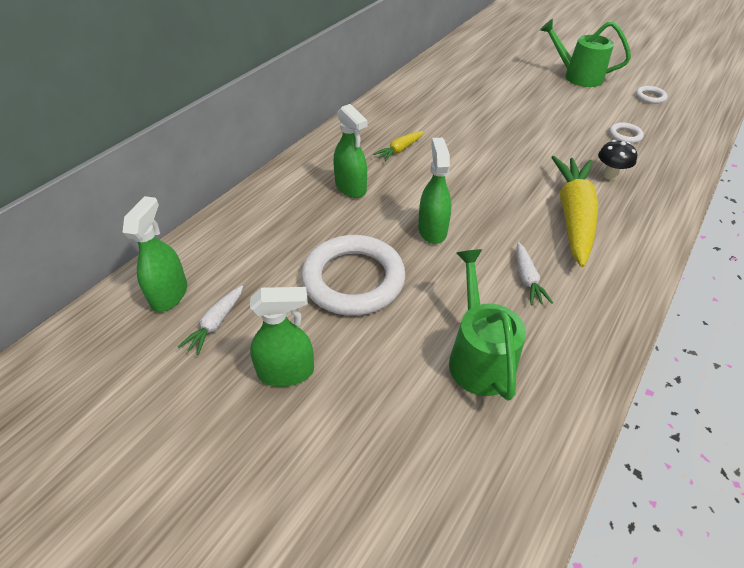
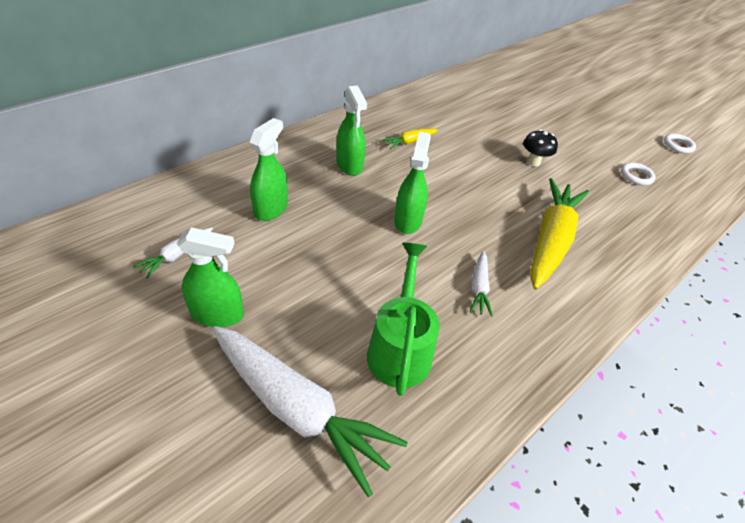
camera: 10 degrees right, 0 degrees up
(169, 294) = (149, 220): green spray bottle -> green spray bottle (271, 208)
(353, 279) = (315, 247): white ring -> none
(408, 442) = (298, 408): none -> white carrot
(577, 76) = (611, 111): green watering can -> none
(609, 175) = (604, 210): black mushroom -> black mushroom (533, 162)

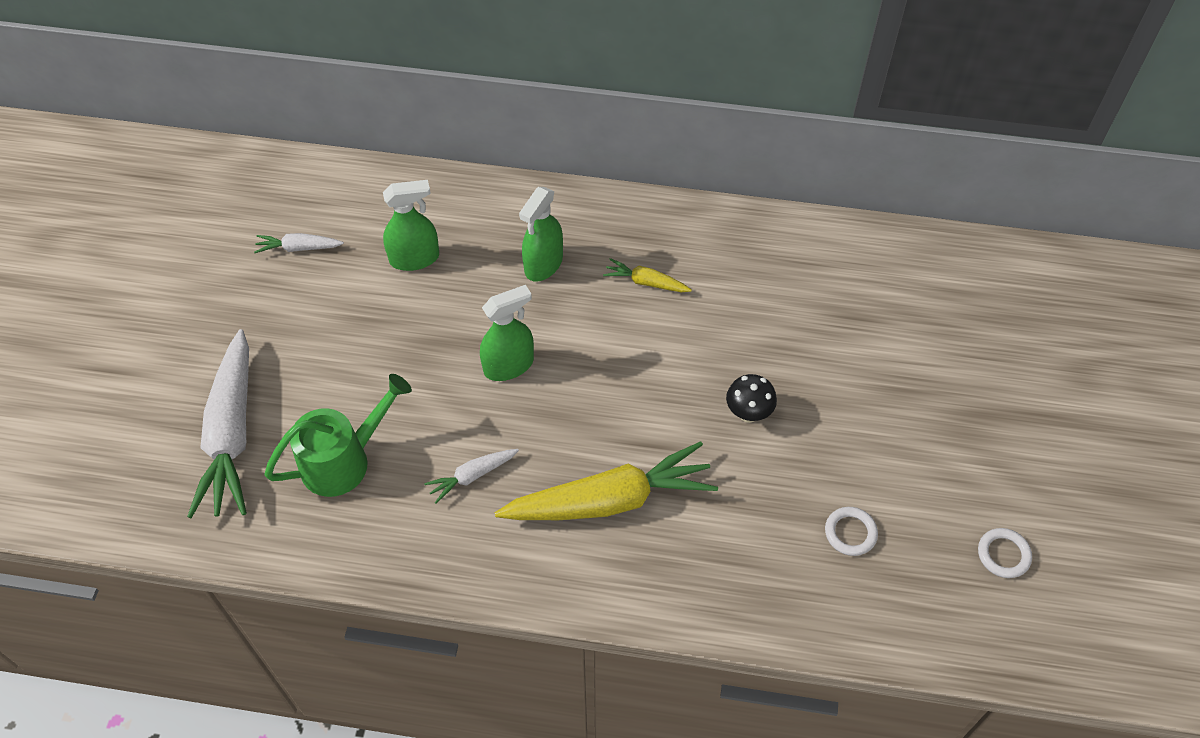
camera: 55 degrees right, 10 degrees up
(218, 314) = (268, 322): green spray bottle -> none

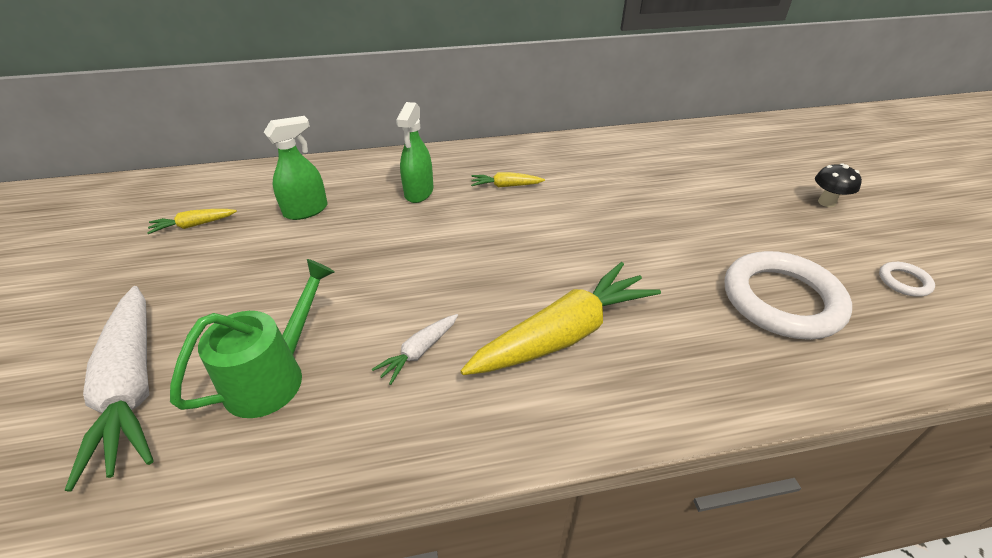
camera: 20 degrees left, 15 degrees down
(298, 248) = (194, 225): white carrot -> yellow carrot
(509, 365) = (418, 259): green spray bottle -> none
(748, 413) = (637, 243): black mushroom -> black mushroom (826, 202)
(850, 533) = (781, 300): white ring -> white ring, size x2.34

